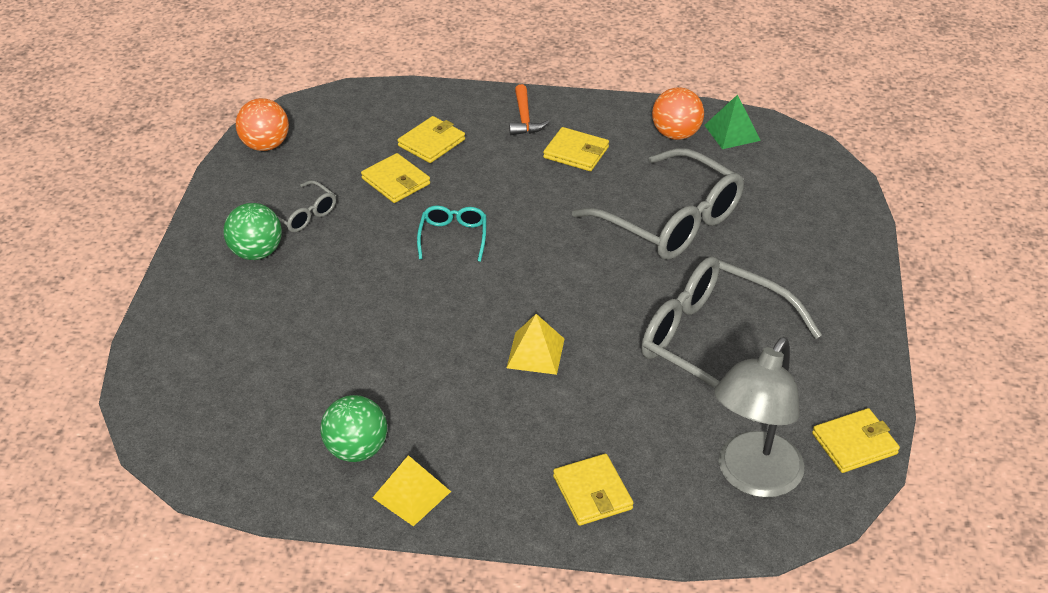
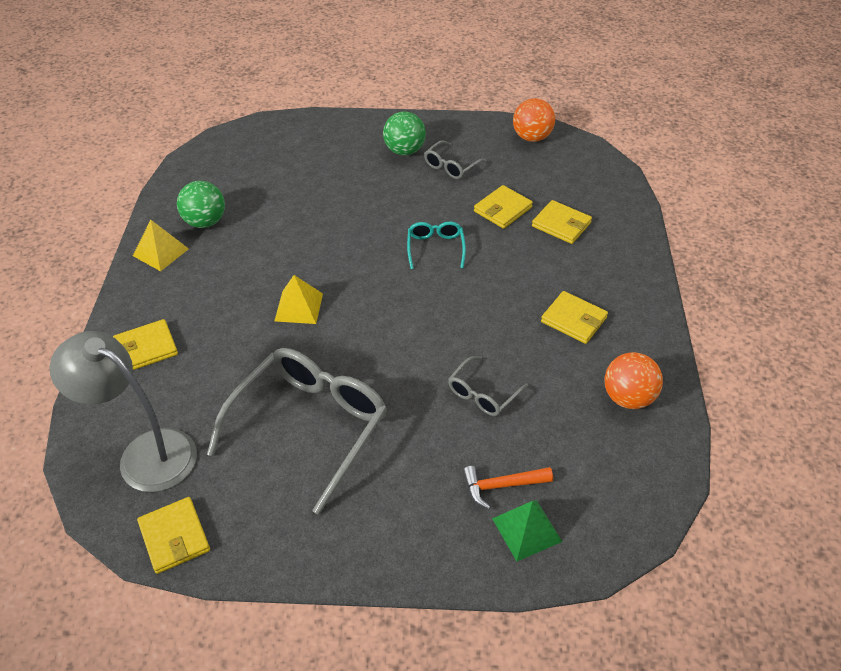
camera: 85 degrees right, 5 degrees up
(453, 238) = (435, 248): turquoise glasses -> turquoise glasses turned 90 degrees counterclockwise
(524, 118) = (617, 281): orange hammer -> orange hammer (501, 486)
(576, 152) = (573, 320): yellow wallet -> yellow wallet turned 75 degrees counterclockwise
(669, 220) = (483, 393): grey glasses -> grey glasses, size x0.47
(732, 132) = (647, 448): green pyramid -> green pyramid (526, 530)

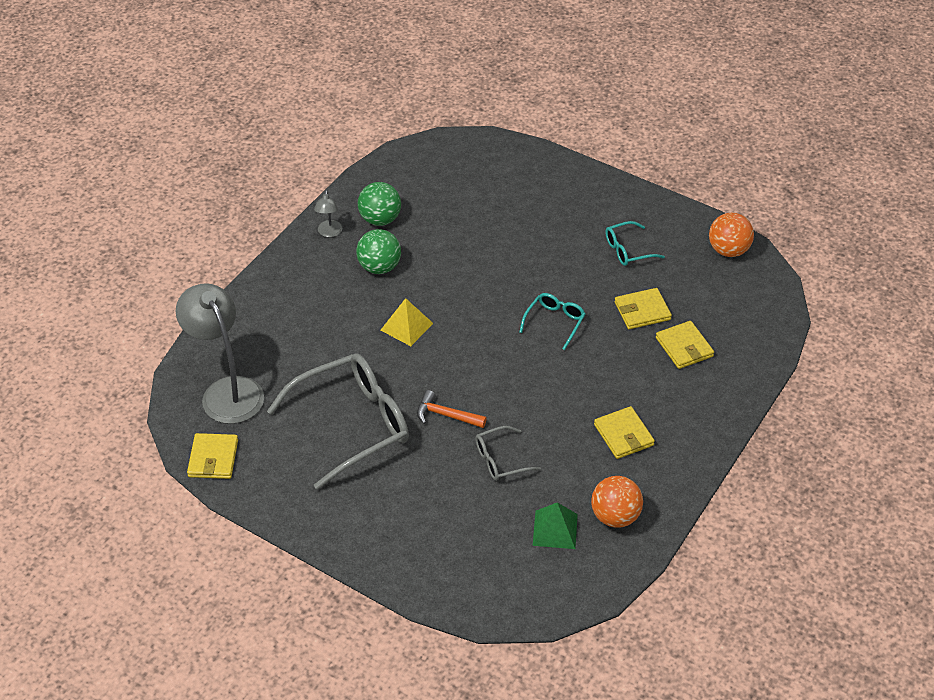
camera: 30 degrees right, 0 degrees up
(146, 348) = (272, 310): yellow wallet -> none
(161, 252) = (329, 233): yellow pyramid -> grey lamp
(404, 151) = (596, 217): green ball -> green ball (379, 267)
(451, 166) = (628, 250): grey glasses -> turquoise glasses
(501, 486) = (461, 533): orange hammer -> orange hammer (445, 415)
(526, 530) = (456, 571): green pyramid -> green pyramid (555, 529)

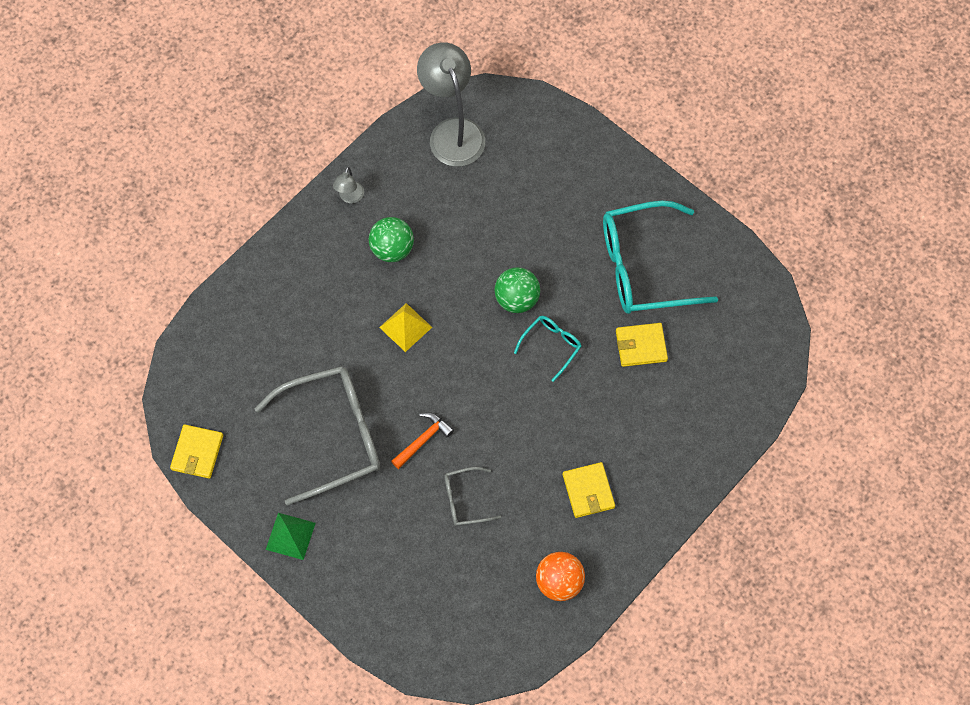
camera: 10 degrees right, 20 degrees up
(227, 391) = (221, 376): grey lamp -> grey lamp (452, 132)
(380, 219) = (403, 188): green ball -> green ball (516, 299)
(445, 415) = (423, 439): orange hammer -> orange hammer turned 105 degrees clockwise
(555, 529) = (499, 586): green pyramid -> green pyramid (290, 536)
(628, 250) = (645, 267): turquoise glasses -> turquoise glasses, size x2.12
(684, 347) = (672, 397): yellow wallet -> none
(728, 250) = (746, 283): orange ball -> none

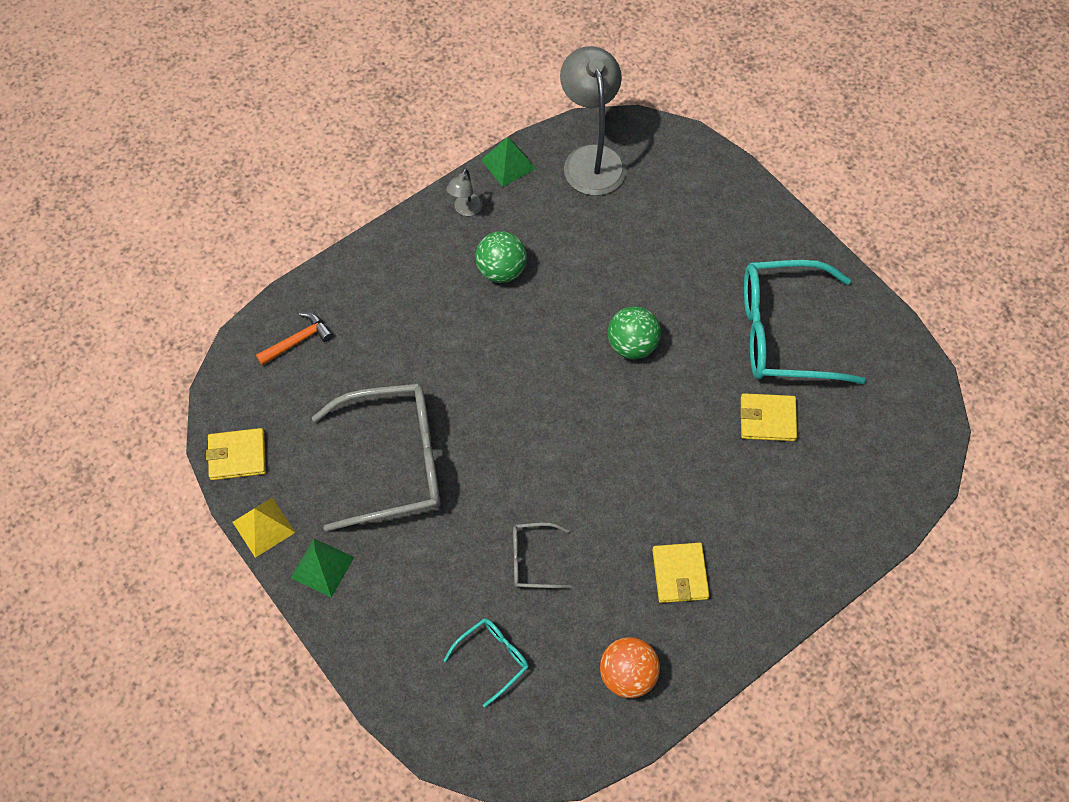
camera: 10 degrees right, 5 degrees down
(197, 452) = (237, 456): yellow wallet -> yellow wallet turned 60 degrees clockwise
(380, 148) = (508, 164): none -> green pyramid
(405, 327) = (500, 356): yellow pyramid -> yellow pyramid (263, 527)
(423, 439) = (497, 483): orange hammer -> orange hammer (298, 340)
(551, 346) = (663, 403): turquoise glasses -> turquoise glasses (492, 659)

